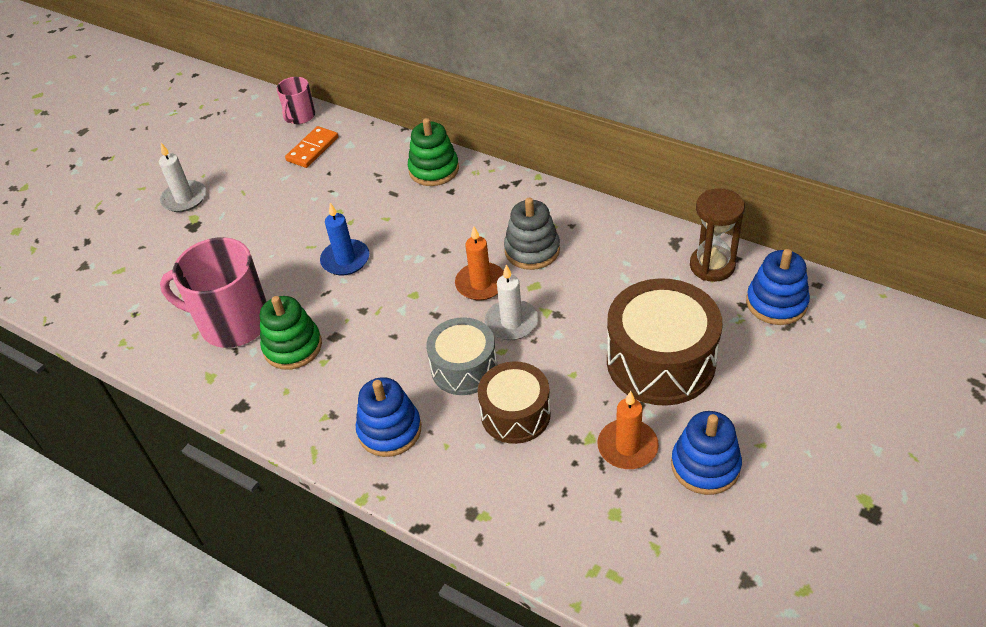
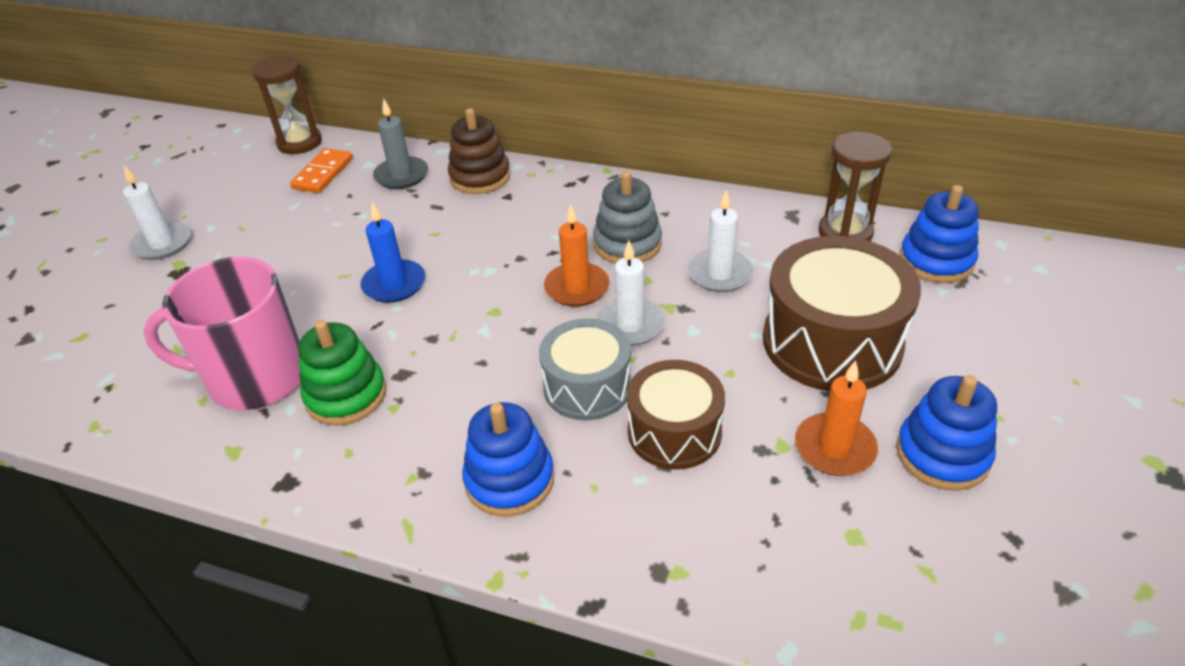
camera: 15 degrees left, 5 degrees down
(300, 116) = (299, 143): pink mug -> brown hourglass
(372, 160) = (401, 176): none -> grey candle
(434, 170) = (480, 177): green stacking toy -> brown stacking toy
(595, 288) = (720, 274): none -> white candle

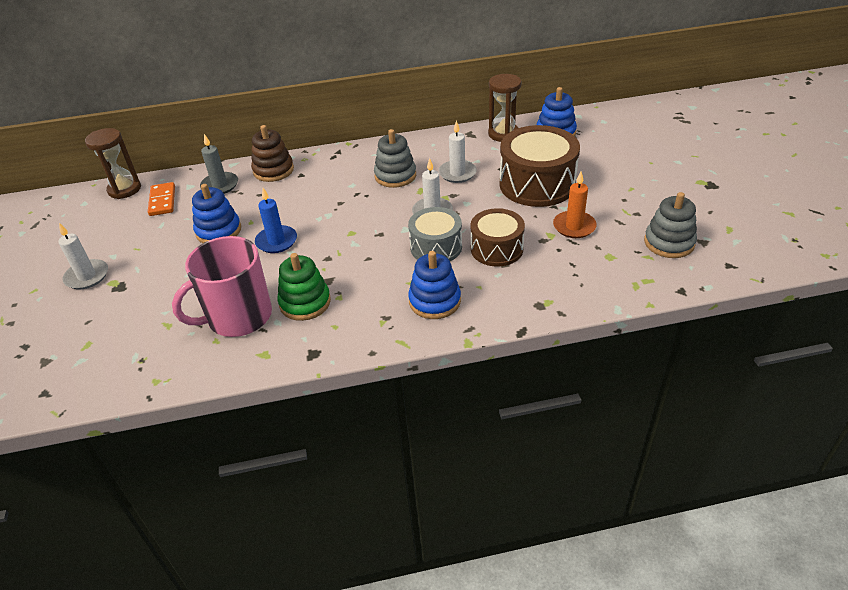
camera: 30 degrees left, 0 degrees up
(576, 288) = (387, 205): orange candle -> none
(942, 454) = (620, 211): blue stacking toy -> blue stacking toy (218, 231)
(991, 562) = (669, 243): none -> grey stacking toy

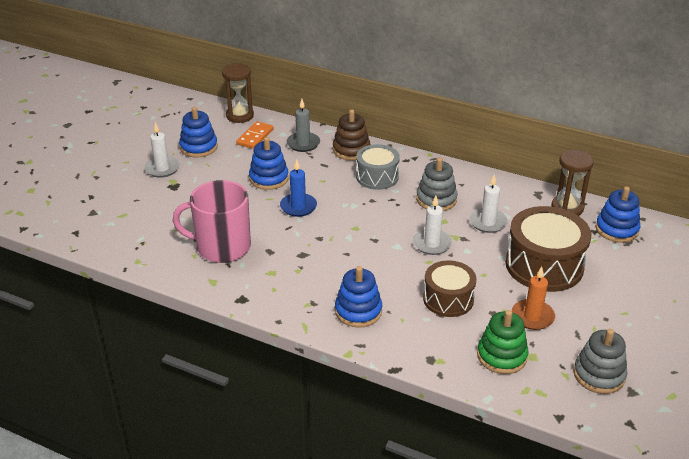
camera: 35 degrees right, 5 degrees down
(109, 237) = (199, 147): none -> blue stacking toy
(305, 302) = (272, 261): green stacking toy -> green stacking toy (502, 356)
(436, 247) = (404, 272): grey drum -> grey drum (377, 177)

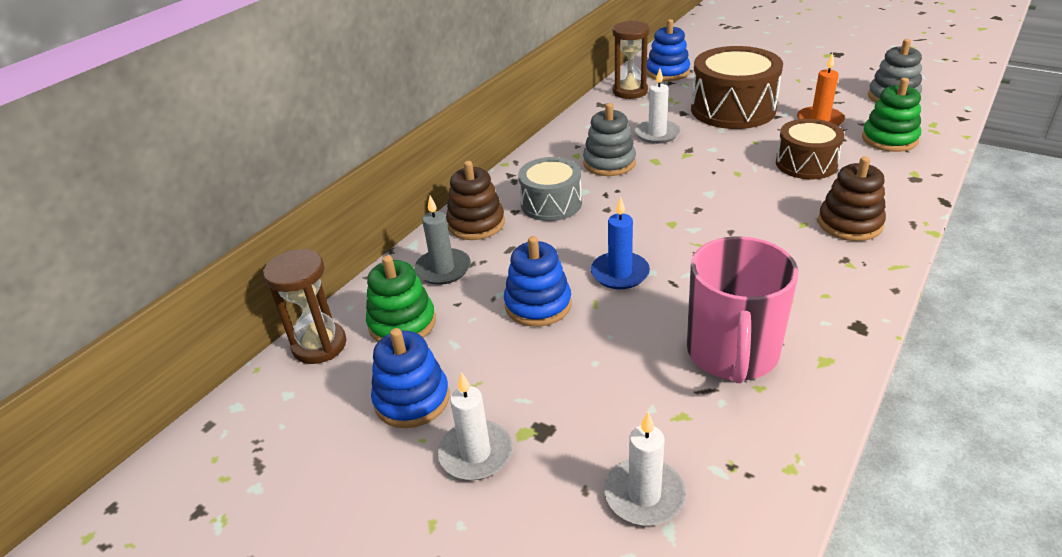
camera: 80 degrees left, 0 degrees up
(255, 137) = (402, 323): orange domino -> green stacking toy
(358, 311) = (849, 224): blue stacking toy -> brown stacking toy
(432, 244) = (702, 169): white candle -> white candle (644, 495)

